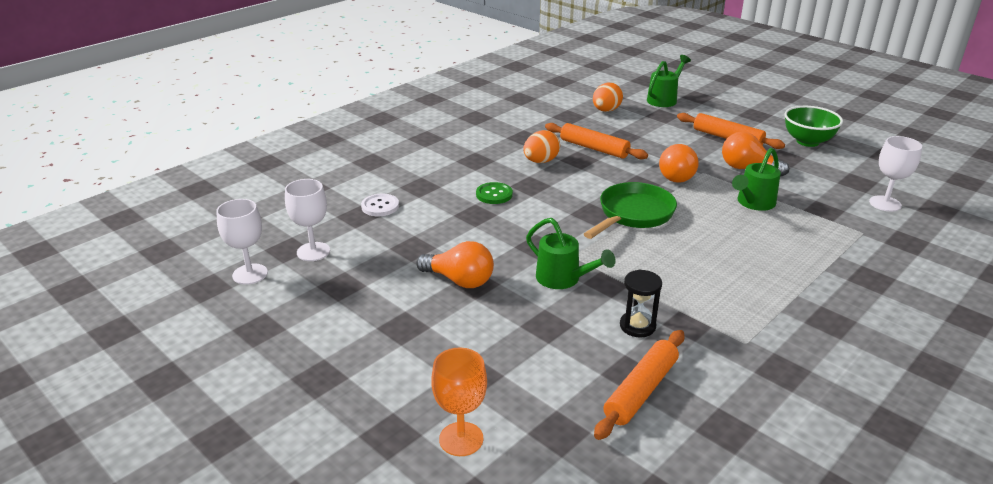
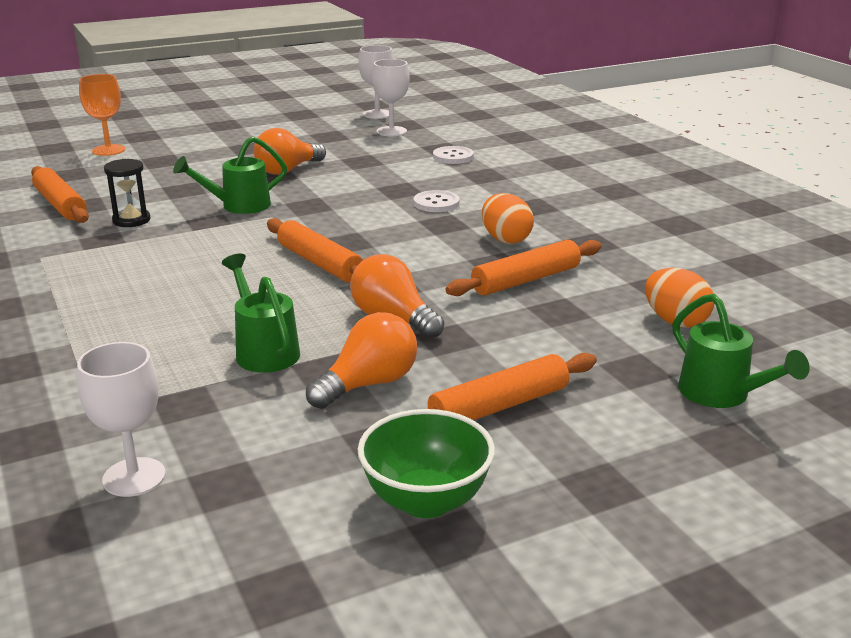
camera: 110 degrees right, 5 degrees down
(494, 194) = (436, 203): green button -> white button
(633, 214) = (319, 263): green pan -> orange rolling pin

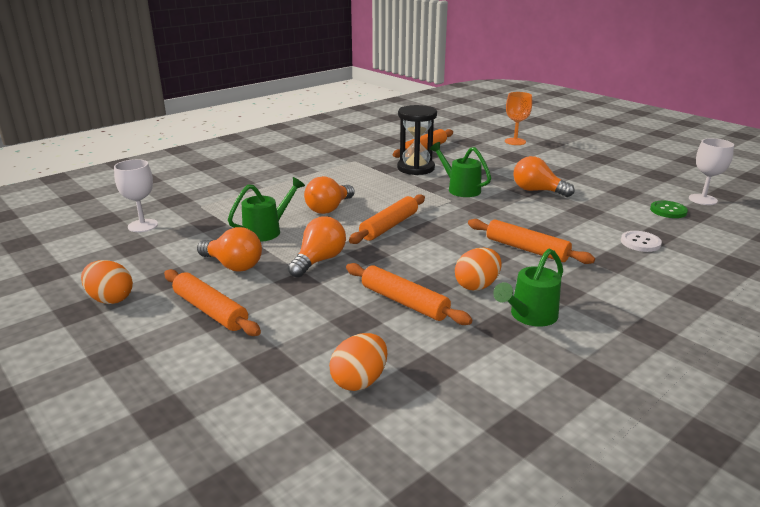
camera: 75 degrees right, 0 degrees up
(131, 220) = (415, 168): black hourglass -> black hourglass, size x1.66
(222, 296) = (329, 208): none -> orange light bulb
(391, 131) = (668, 211): white goblet -> green button
(426, 501) = (110, 299): green bowl -> orange egg
(436, 203) = (526, 249): white button -> orange rolling pin
(721, 395) = (234, 409): green watering can -> green watering can (529, 316)

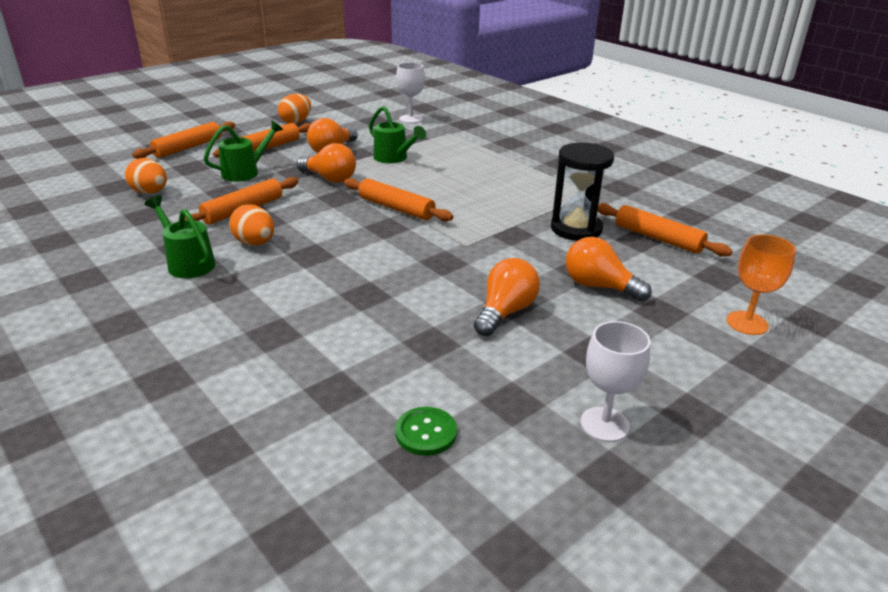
camera: 90 degrees right, 5 degrees up
(329, 208) = (443, 181): orange light bulb -> orange light bulb (599, 286)
(460, 189) = (505, 254): green watering can -> green watering can (245, 172)
(526, 249) = (322, 279): orange rolling pin -> orange rolling pin (188, 147)
(640, 243) = (316, 369): white button -> none
(702, 199) = (479, 501): white goblet -> white goblet (604, 424)

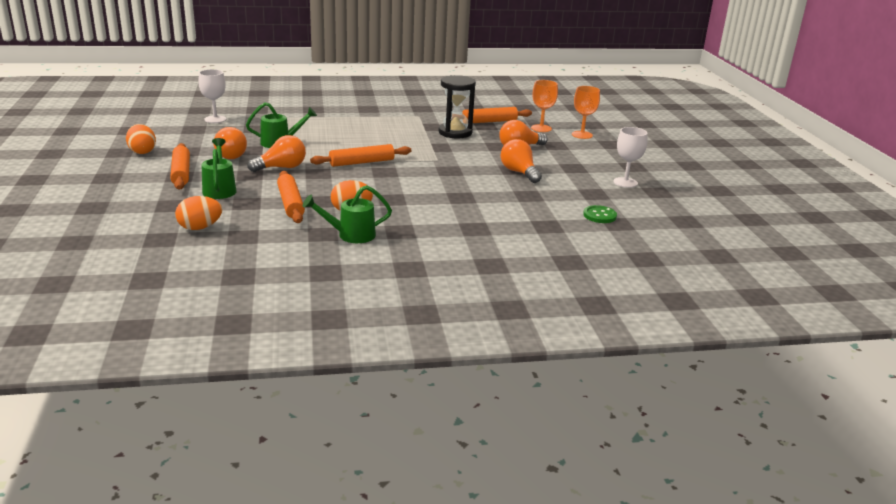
camera: 60 degrees left, 5 degrees down
(188, 147) = (121, 198): orange rolling pin -> none
(707, 281) = (541, 128): none -> orange goblet

